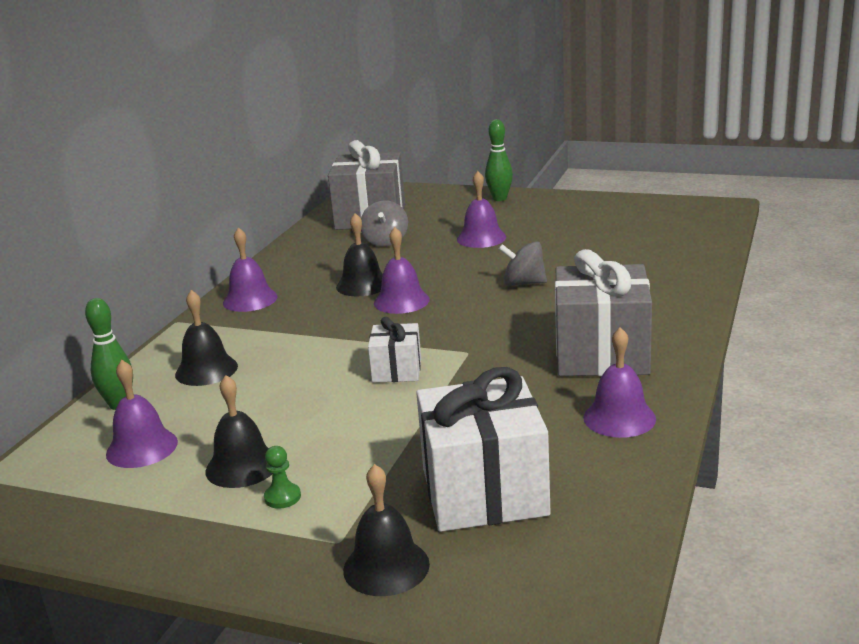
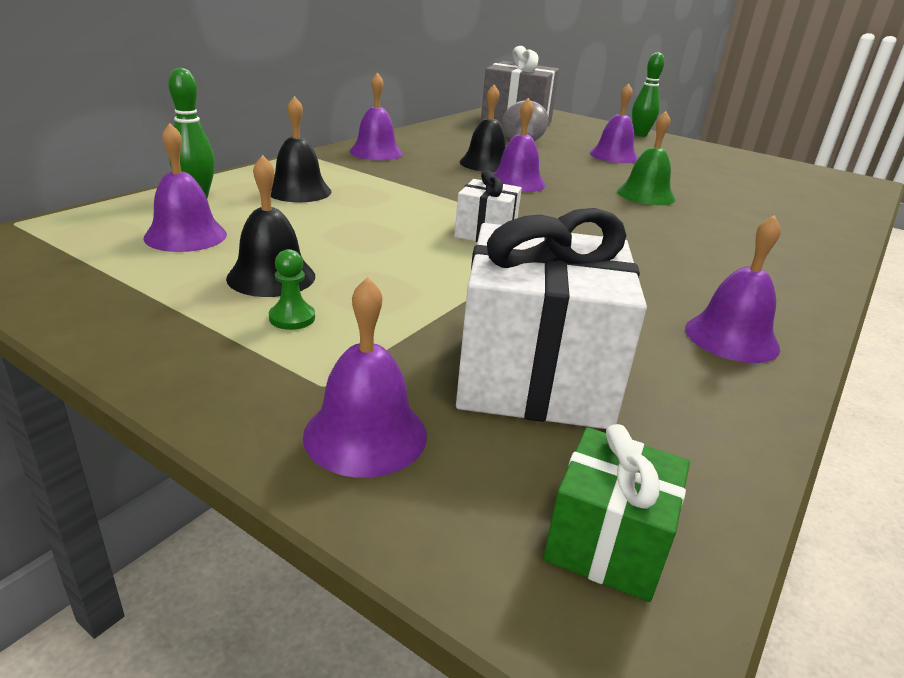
camera: 10 degrees right, 5 degrees up
(386, 567) = (365, 434): black bell -> purple bell
(523, 283) = (645, 195): grey spinning top -> green bell
(563, 587) = (607, 543): none -> green gift
(602, 354) = (719, 270): grey gift -> none

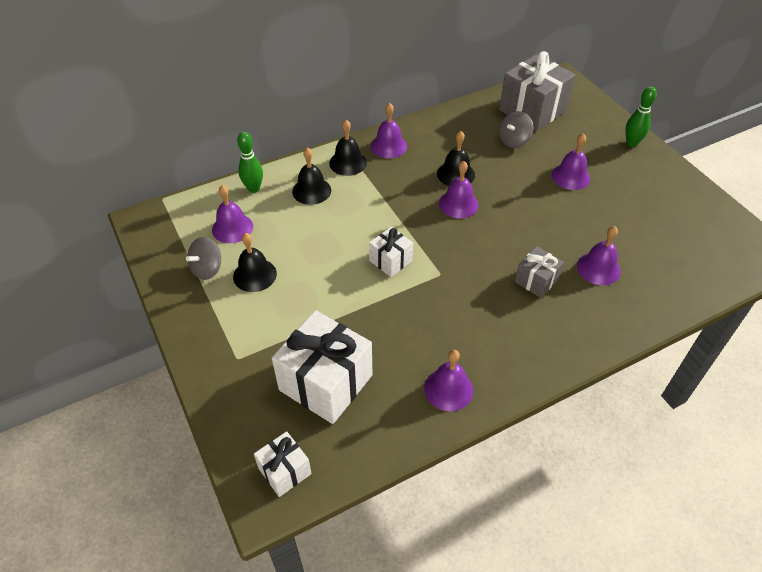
camera: 30 degrees right, 20 degrees up
(165, 284) = (207, 269): none -> grey spinning top
(292, 318) = (247, 310): green pawn -> none
(332, 167) = (348, 163): none -> black bell
(365, 434) = (237, 391): purple bell -> purple bell (598, 268)
(607, 543) = (284, 471): green gift -> white gift
(645, 195) = (541, 238): green bell -> none
(688, 224) = (536, 281): none -> grey gift

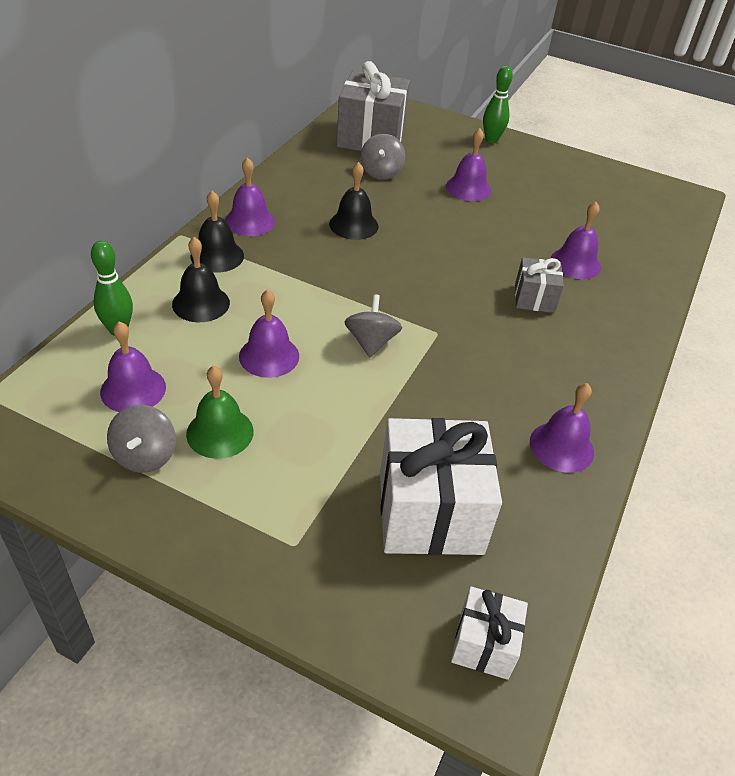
camera: 40 degrees left, 5 degrees down
(254, 275) = (220, 432): black bell -> green bell
(390, 260) = (371, 342): white gift -> grey spinning top
(458, 204) = (386, 254): purple bell -> purple bell (269, 356)

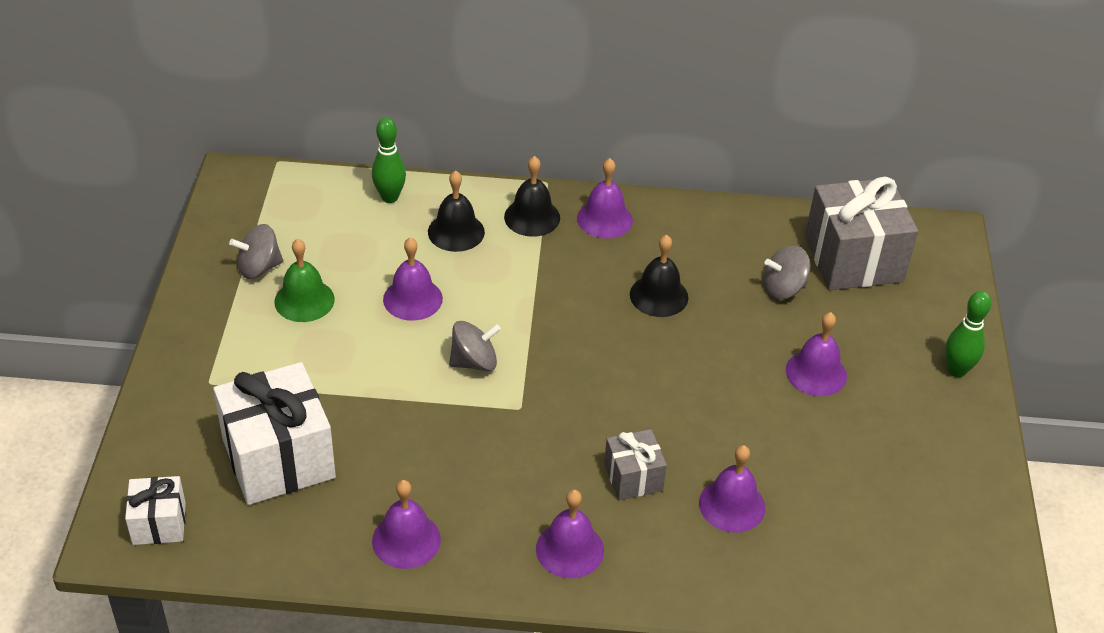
camera: 70 degrees right, 0 degrees up
(133, 389) = (325, 233): purple bell -> purple bell (570, 549)

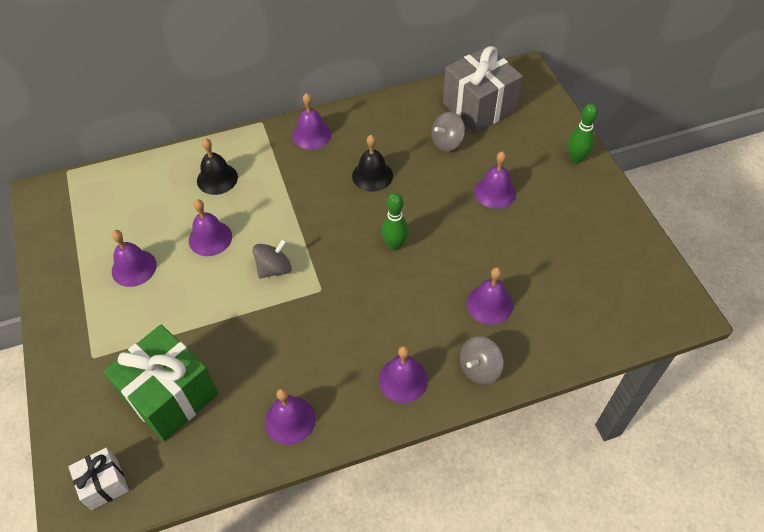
camera: 20 degrees left, 10 degrees up
(259, 268) = (89, 255): grey spinning top -> grey spinning top (479, 368)
(278, 458) = (170, 395): white gift -> green gift
(304, 300) = (134, 268): green bell -> purple bell
(390, 197) = (159, 170): green bowling pin -> green bowling pin (395, 245)
(532, 217) = (263, 150): black bell -> none
(633, 477) = (418, 310): grey gift -> none

